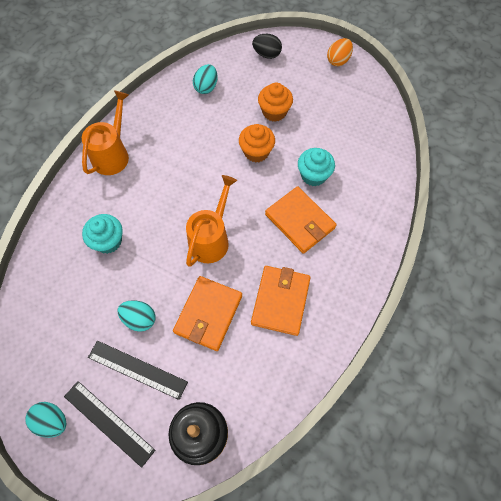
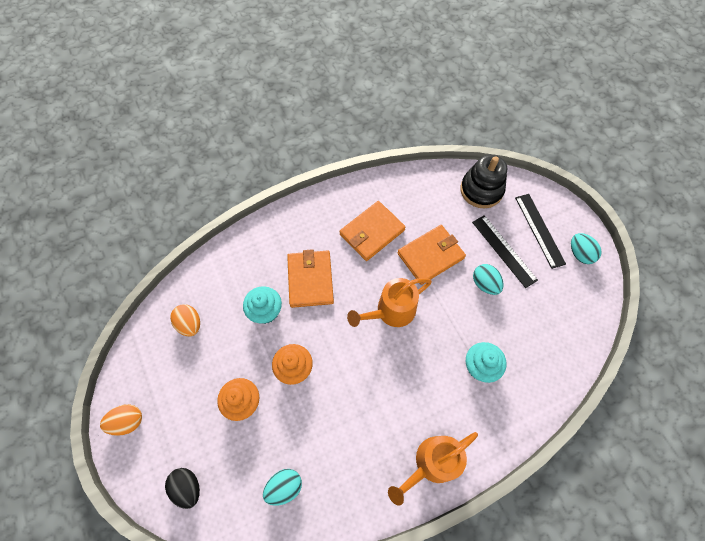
camera: 145 degrees left, 0 degrees up
(360, 132) = (190, 324): none -> orange egg

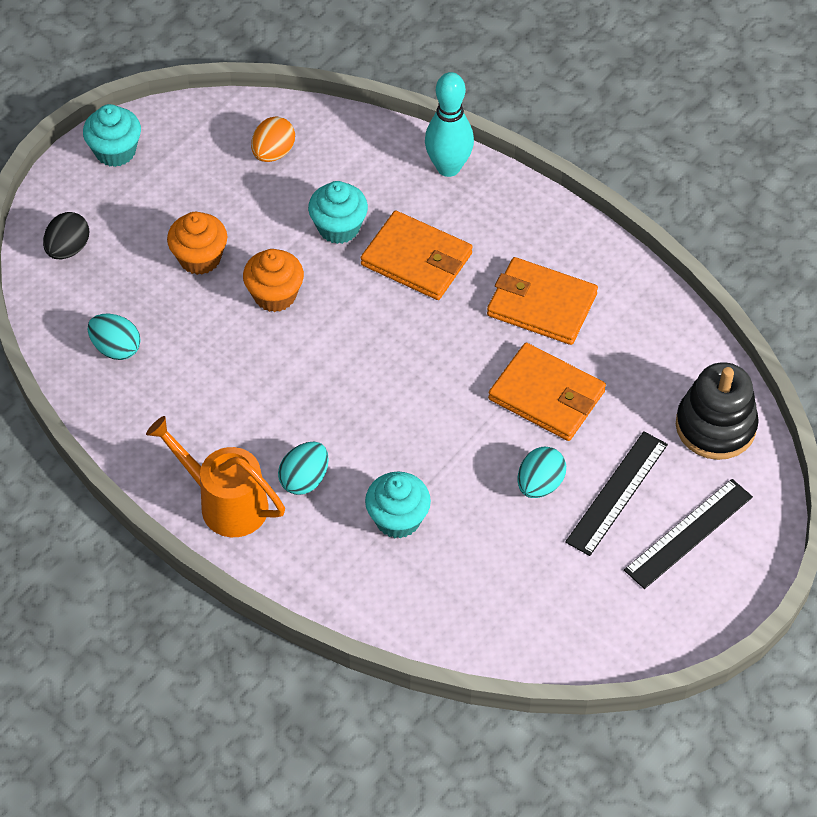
camera: 65 degrees right, 10 degrees down
(128, 421) = (115, 151): orange egg -> turquoise cupcake
(257, 236) = (448, 167): none -> turquoise bowling pin
(310, 280) = (416, 259): orange wallet -> orange wallet turned 60 degrees clockwise
(391, 311) = (422, 376): orange watering can -> none
(579, 254) = (677, 605): turquoise egg -> turquoise egg (304, 479)

